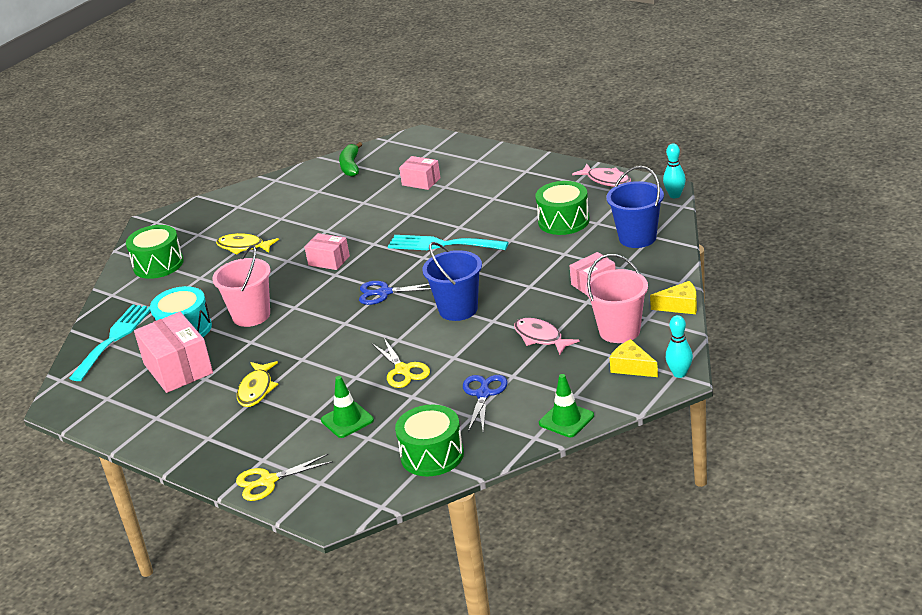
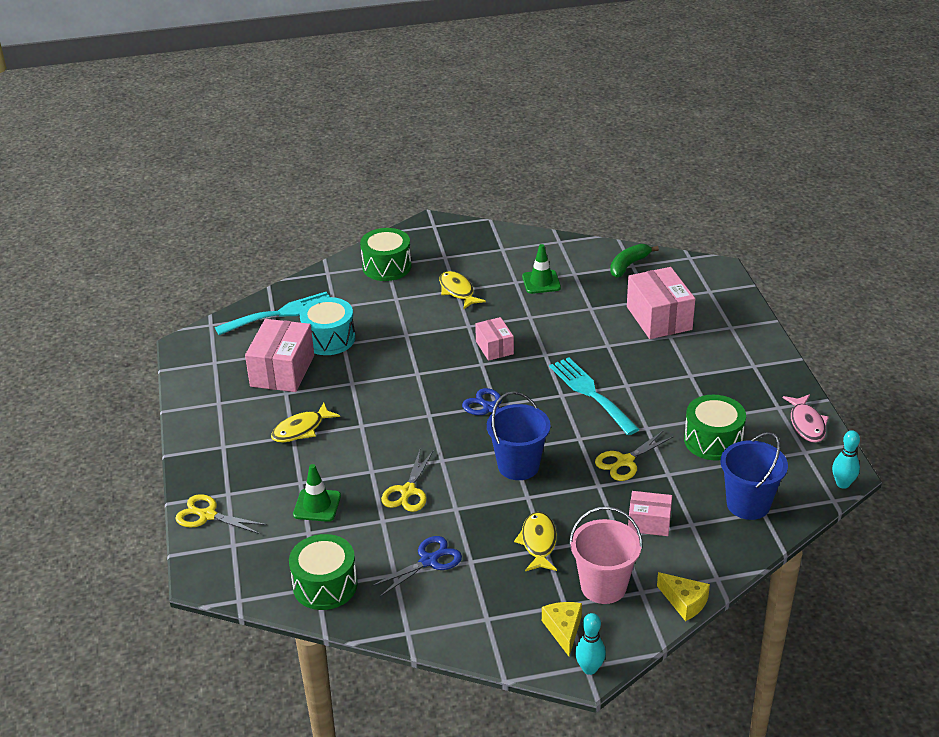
camera: 40 degrees right, 5 degrees up
(251, 315) = (382, 359): pink bucket -> none
(421, 181) = (659, 318): pink box -> pink box, size x1.73
(525, 264) = (624, 461): none -> yellow scissors
(541, 338) = (538, 543): pink fish -> yellow fish
(566, 420) = (450, 636): green traffic cone -> green traffic cone (541, 282)

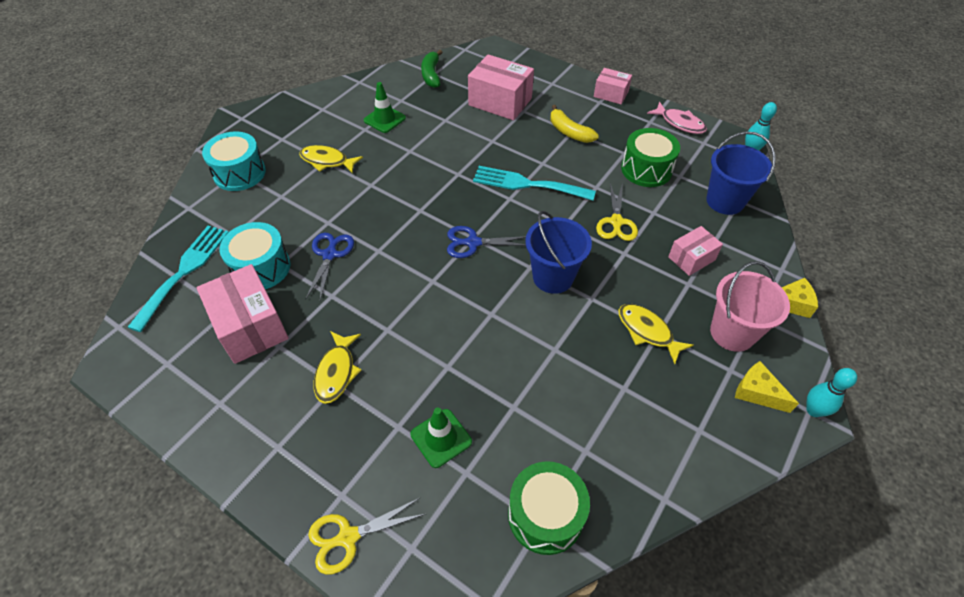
camera: 45 degrees left, 15 degrees up
(387, 267) = (239, 173): green drum -> turquoise drum
(408, 491) = (500, 363): yellow scissors -> none
(429, 561) = (595, 414): blue scissors -> blue scissors (330, 254)
(494, 347) = (413, 191): pink box -> pink box (611, 94)
(686, 374) = (569, 132): none -> yellow banana

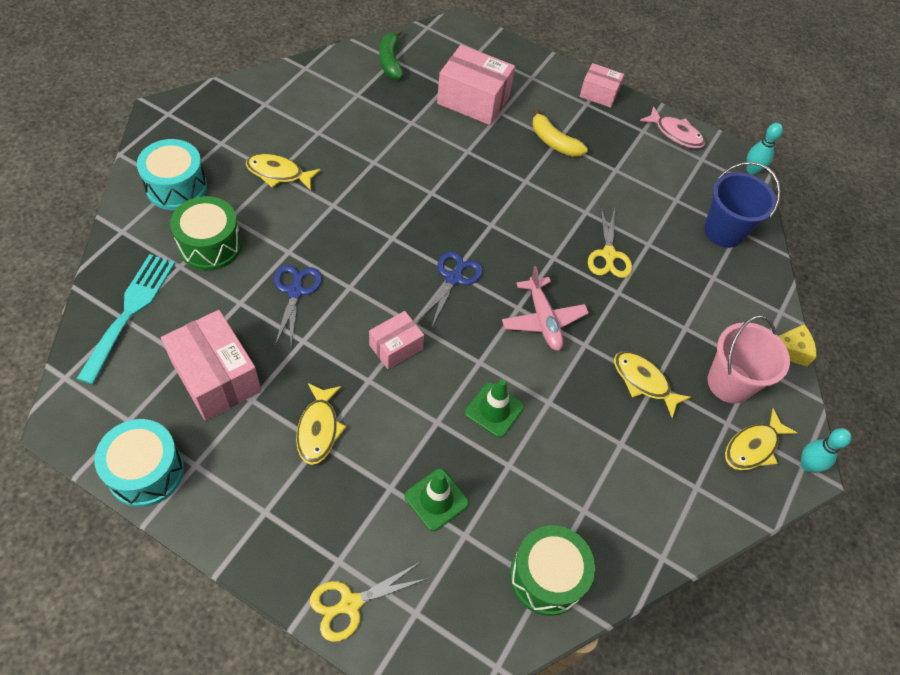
camera: 10 degrees left, 5 degrees up
(261, 267) = (219, 307): turquoise drum -> turquoise drum (146, 471)
(384, 119) = (340, 120): green traffic cone -> green traffic cone (494, 410)
(472, 243) = (454, 278): blue scissors -> blue scissors turned 120 degrees clockwise
(527, 184) = (510, 207): turquoise fork -> none
(553, 277) = (543, 320): blue bucket -> pink plane
(646, 169) = (640, 191): green drum -> green drum (210, 245)
(691, 258) = (688, 299): pink box -> pink box (396, 347)
(757, 392) = (753, 447): yellow cheese -> yellow fish

